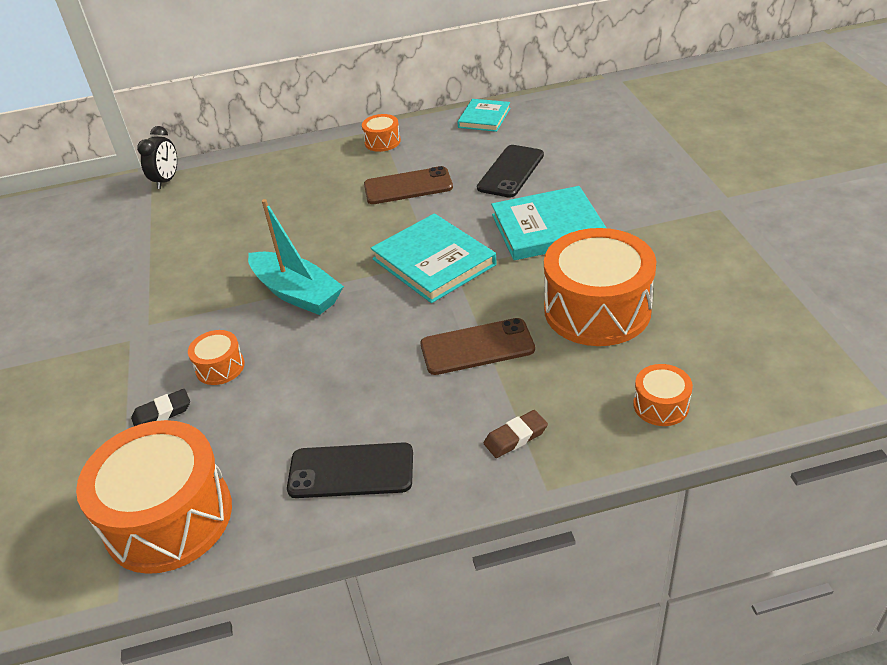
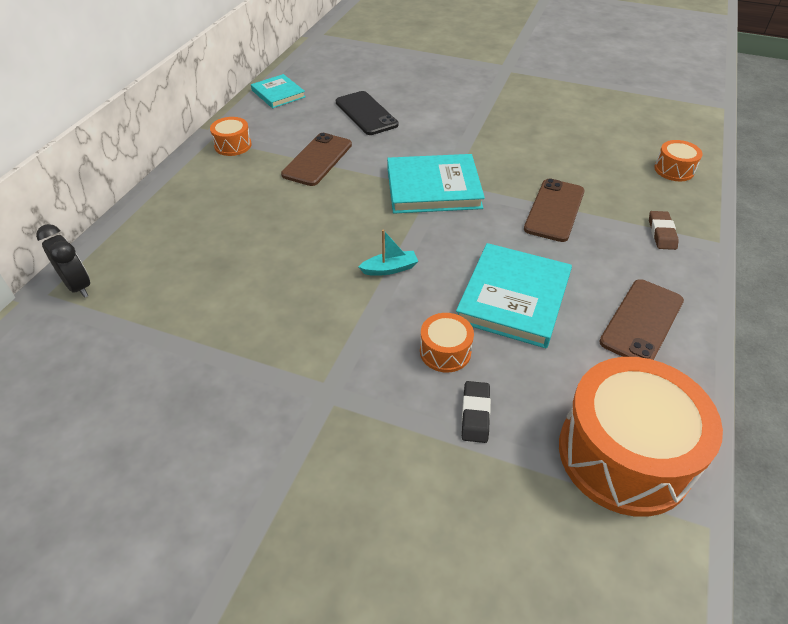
camera: 60 degrees left, 5 degrees up
(296, 293) = (389, 269): turquoise boat -> turquoise boat, size x0.48
(351, 471) = (642, 321): black phone -> brown phone
(547, 228) = (453, 129): turquoise book -> turquoise book (513, 298)
(597, 309) = (563, 150): orange drum -> none

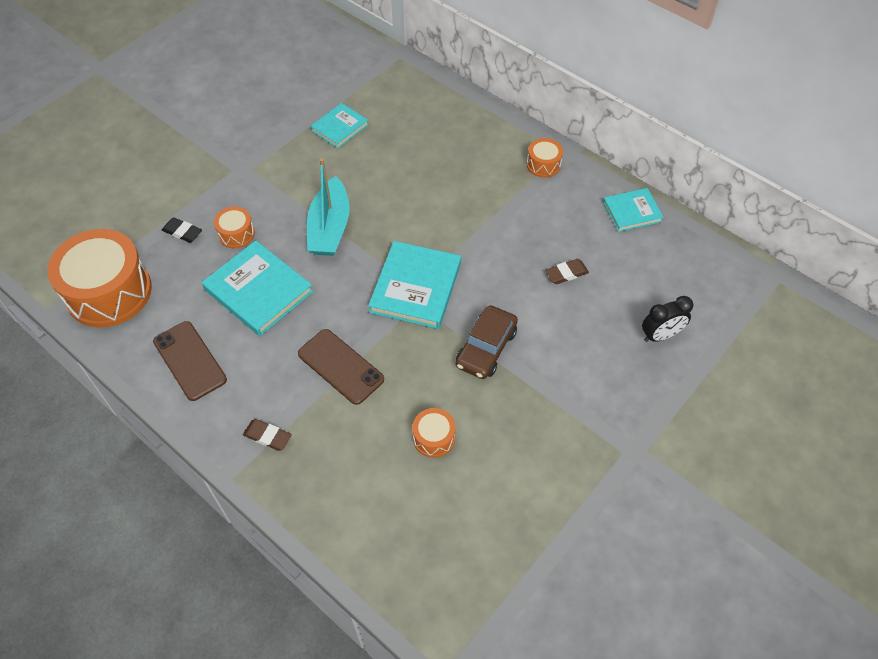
camera: 110 degrees right, 10 degrees up
(78, 286) = (399, 71): black clock -> black clock (660, 335)
(210, 313) = (340, 127): none -> turquoise book
(317, 159) = (496, 217): brown phone -> none
(366, 113) = (566, 273): black phone -> brown eraser
(389, 269) = (330, 227): turquoise boat -> turquoise boat, size x2.08
(471, 137) = (486, 348): none -> brown car
(674, 170) = (348, 512): orange drum -> orange drum (434, 438)

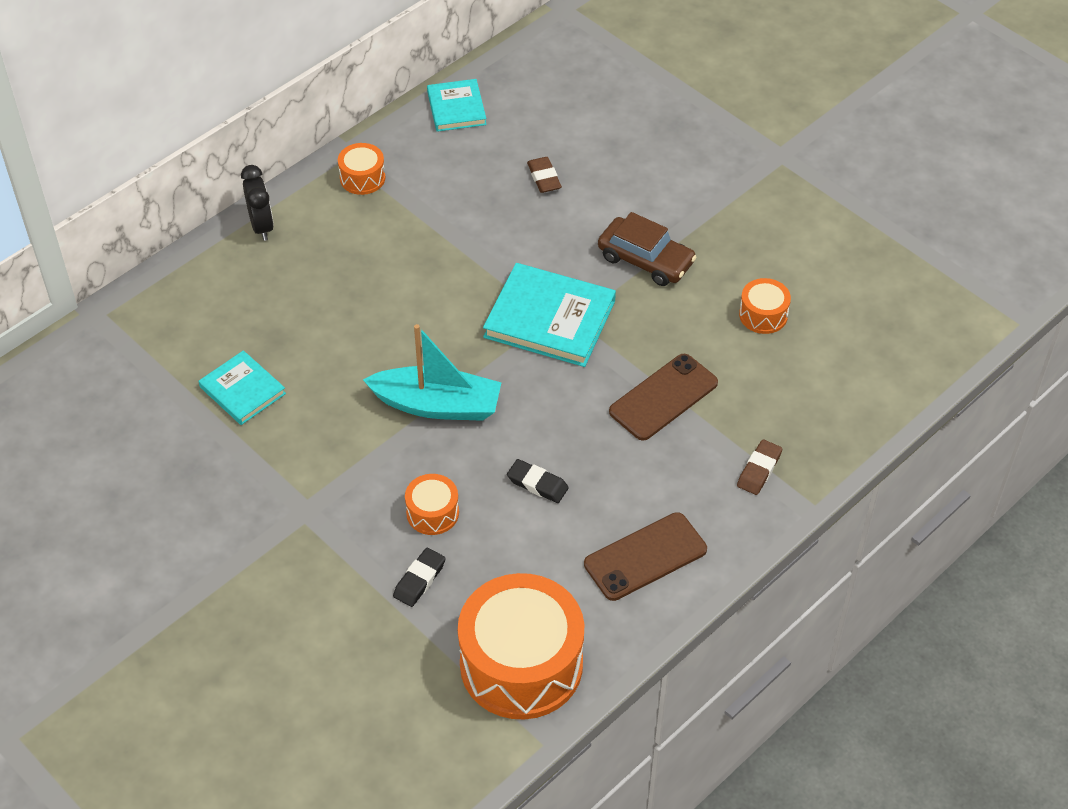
camera: 85 degrees left, 5 degrees down
(258, 290) = (537, 484): turquoise book -> black eraser
(660, 335) = (639, 112): black clock -> black clock (261, 226)

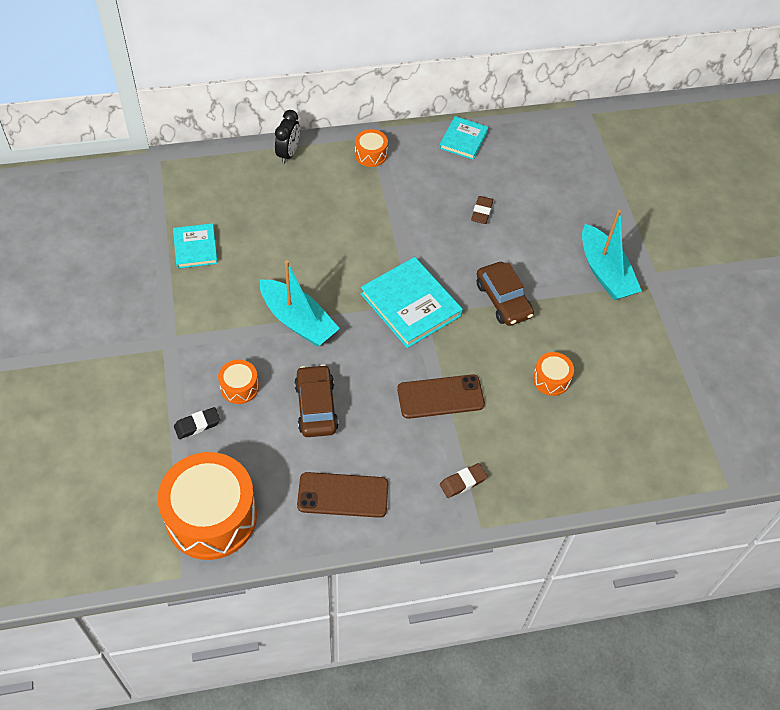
camera: 30 degrees right, 5 degrees up
(537, 484) = (316, 407): black eraser -> brown car
(728, 174) = (605, 272): none -> turquoise boat

